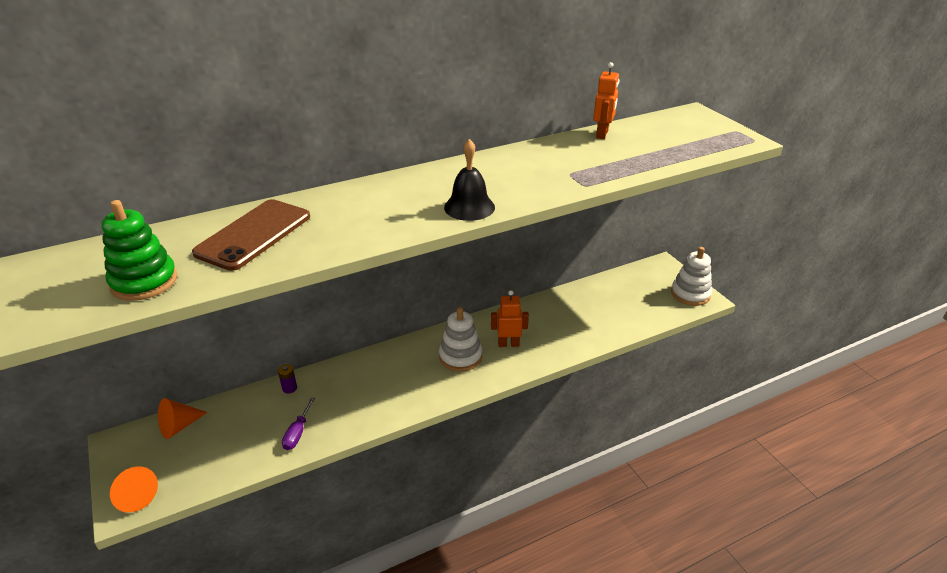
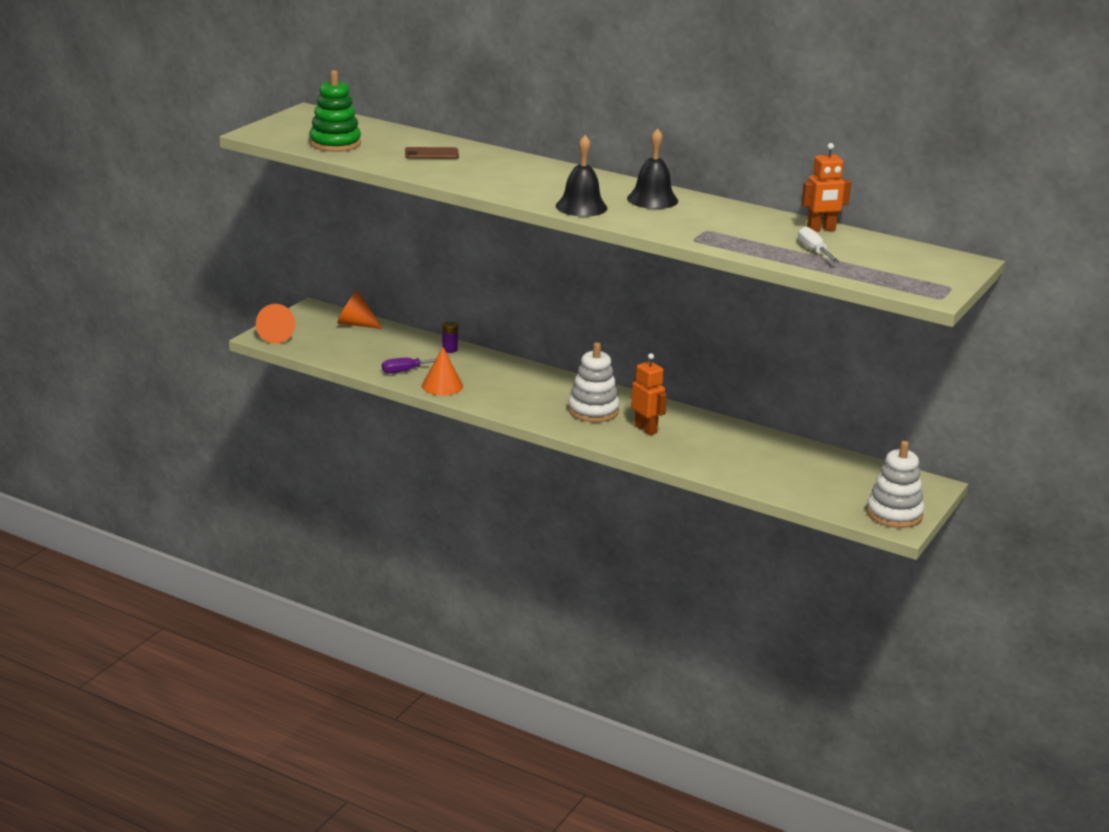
camera: 55 degrees right, 10 degrees down
(254, 234) = (431, 154): brown phone -> brown phone, size x0.52
(345, 423) = (442, 386): none -> orange cone
(484, 172) = (652, 199): none -> black bell
(641, 150) = (814, 251): none -> white screwdriver

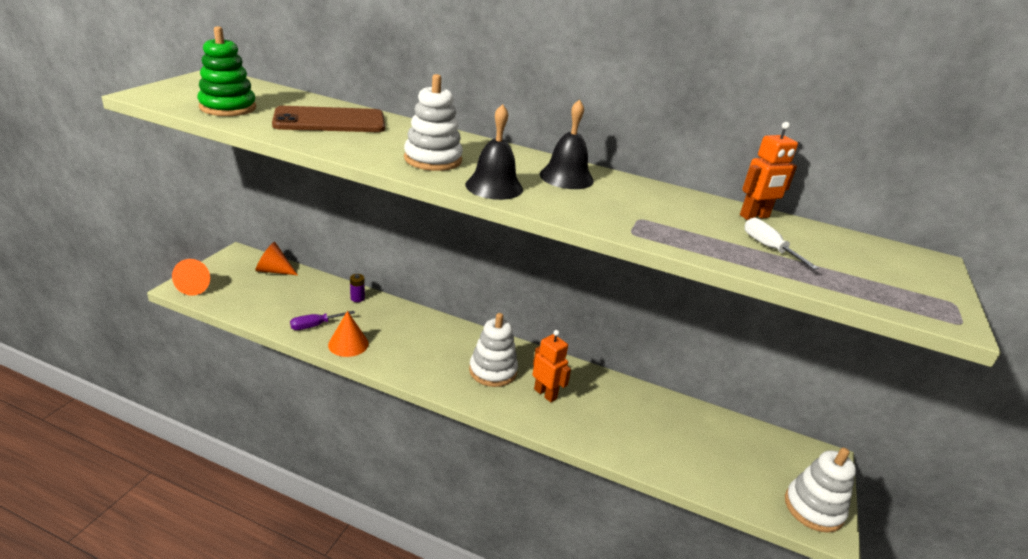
camera: 10 degrees left, 5 degrees up
(431, 154) = (330, 121): brown phone -> brown phone, size x1.94
(528, 186) = (433, 159): none -> white stacking toy

